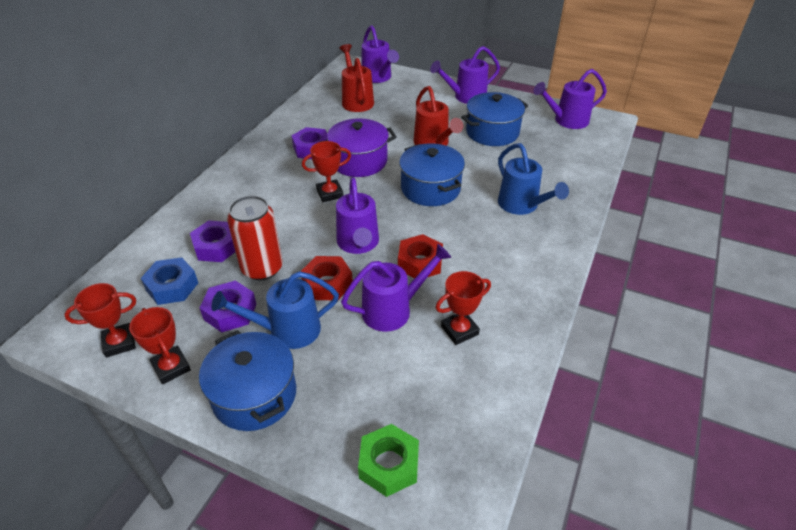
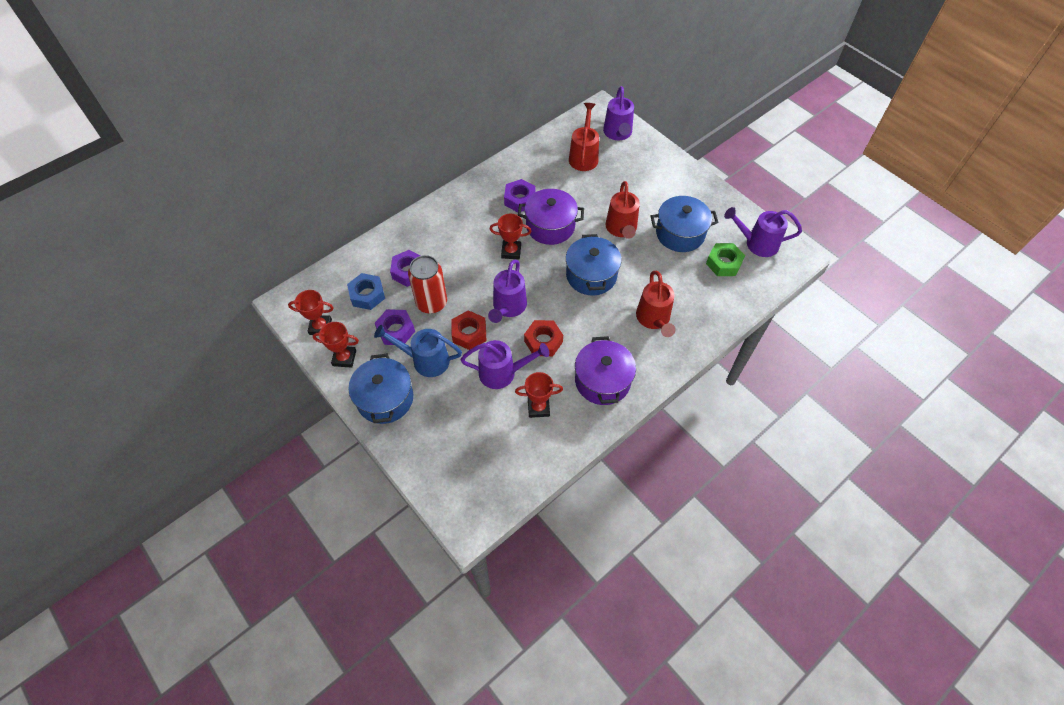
camera: 25 degrees right, 15 degrees up
(171, 367) = (344, 358): red trophy -> red trophy turned 75 degrees counterclockwise
(389, 464) = (441, 479): green nut -> green nut (723, 263)
(465, 97) = (682, 183): purple watering can -> none
(512, 277) = (602, 381): none -> purple pot
(522, 206) = (654, 320): blue watering can -> red watering can

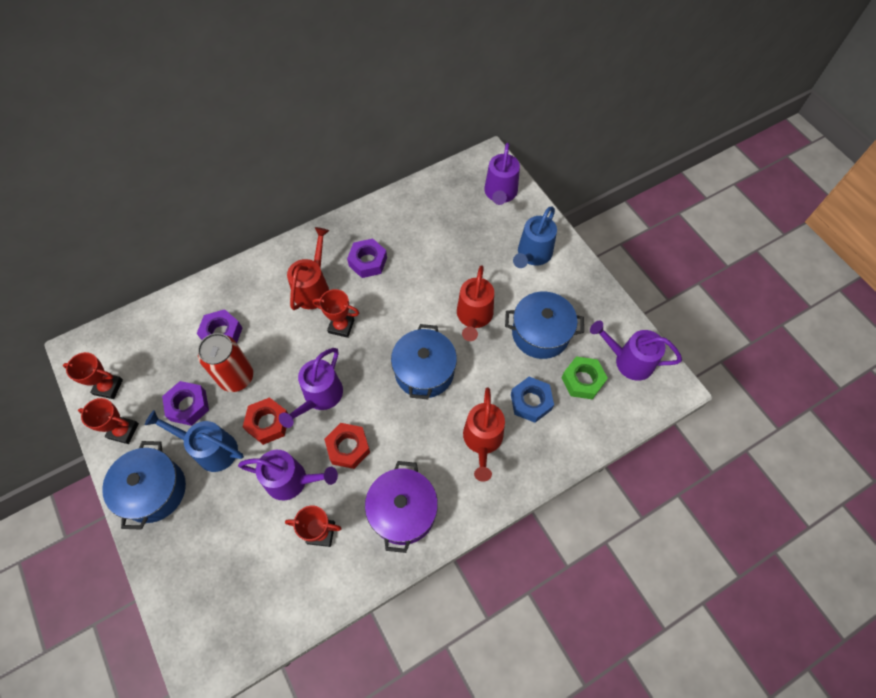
camera: 10 degrees right, 5 degrees up
(367, 295) = (169, 355): blue nut -> blue nut (531, 402)
(550, 226) = (393, 301): purple pot -> none
(584, 156) = (454, 217): red watering can -> red watering can (313, 287)
(657, 176) = (532, 255): none -> blue watering can

